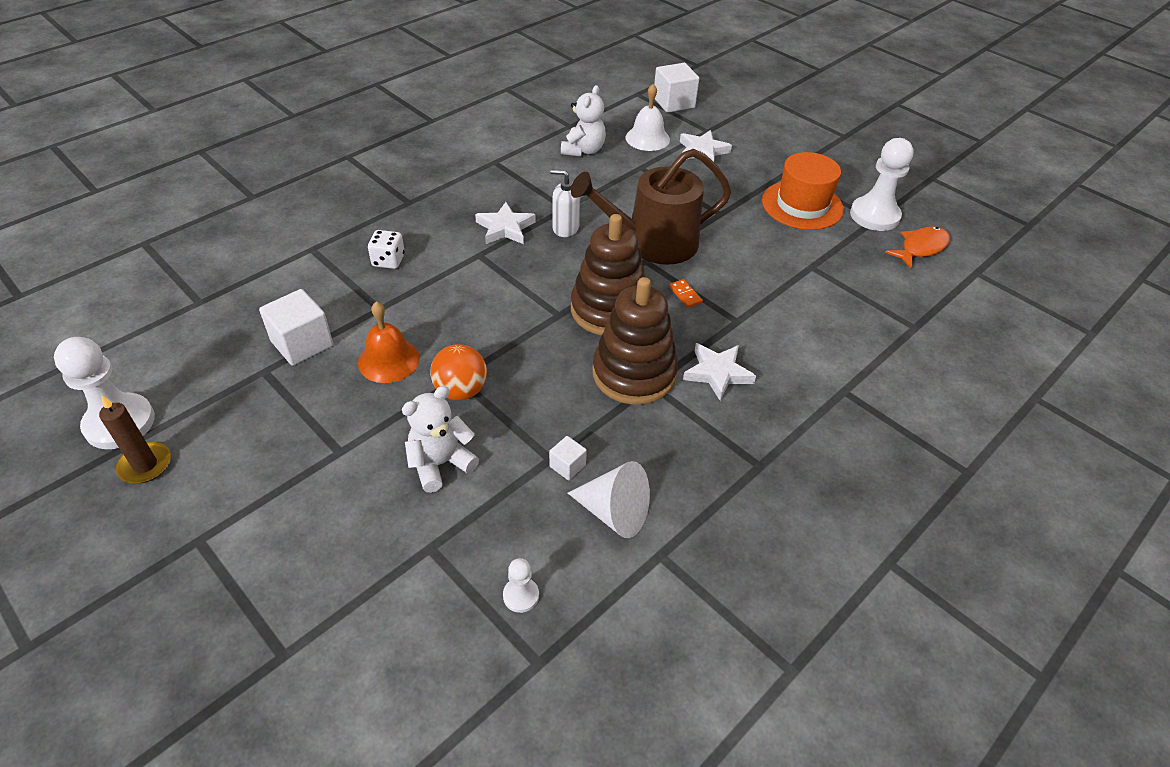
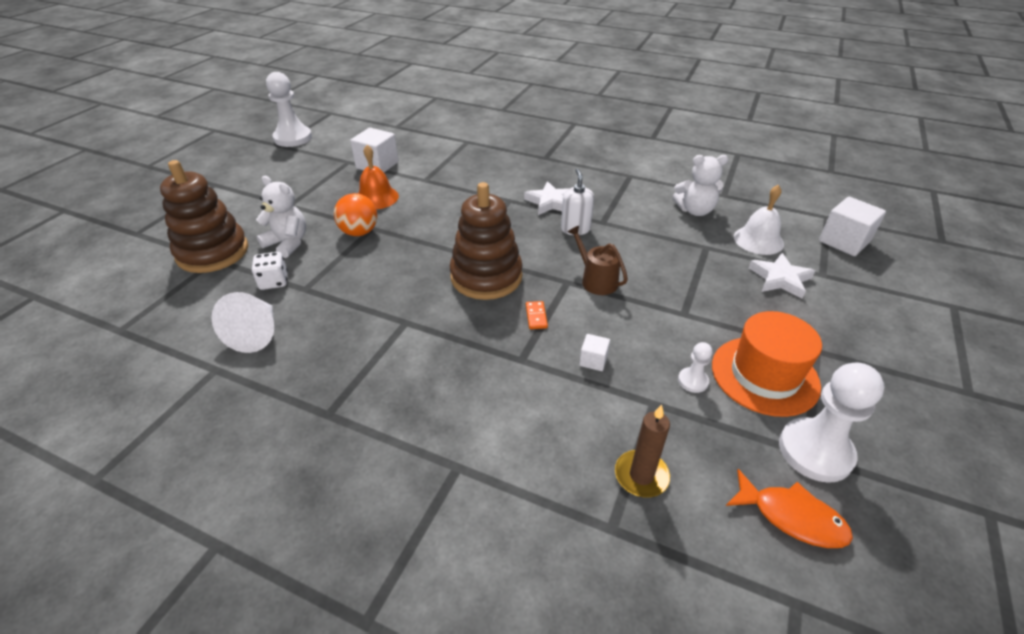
camera: 70 degrees right, 5 degrees down
(145, 465) = (265, 154): brown candle -> brown candle (641, 475)
(388, 260) = (475, 169): white dice -> white dice (274, 281)
(521, 595) = (175, 308): white pawn -> white pawn (693, 381)
(567, 466) = (299, 298): white cube -> white cube (593, 360)
(634, 373) = (414, 309): brown stacking toy -> brown stacking toy (213, 252)
(653, 243) = (596, 280): brown watering can -> brown watering can, size x0.50
(685, 295) = (536, 316): orange domino -> orange domino turned 45 degrees counterclockwise
(717, 373) = (438, 360): white star -> none

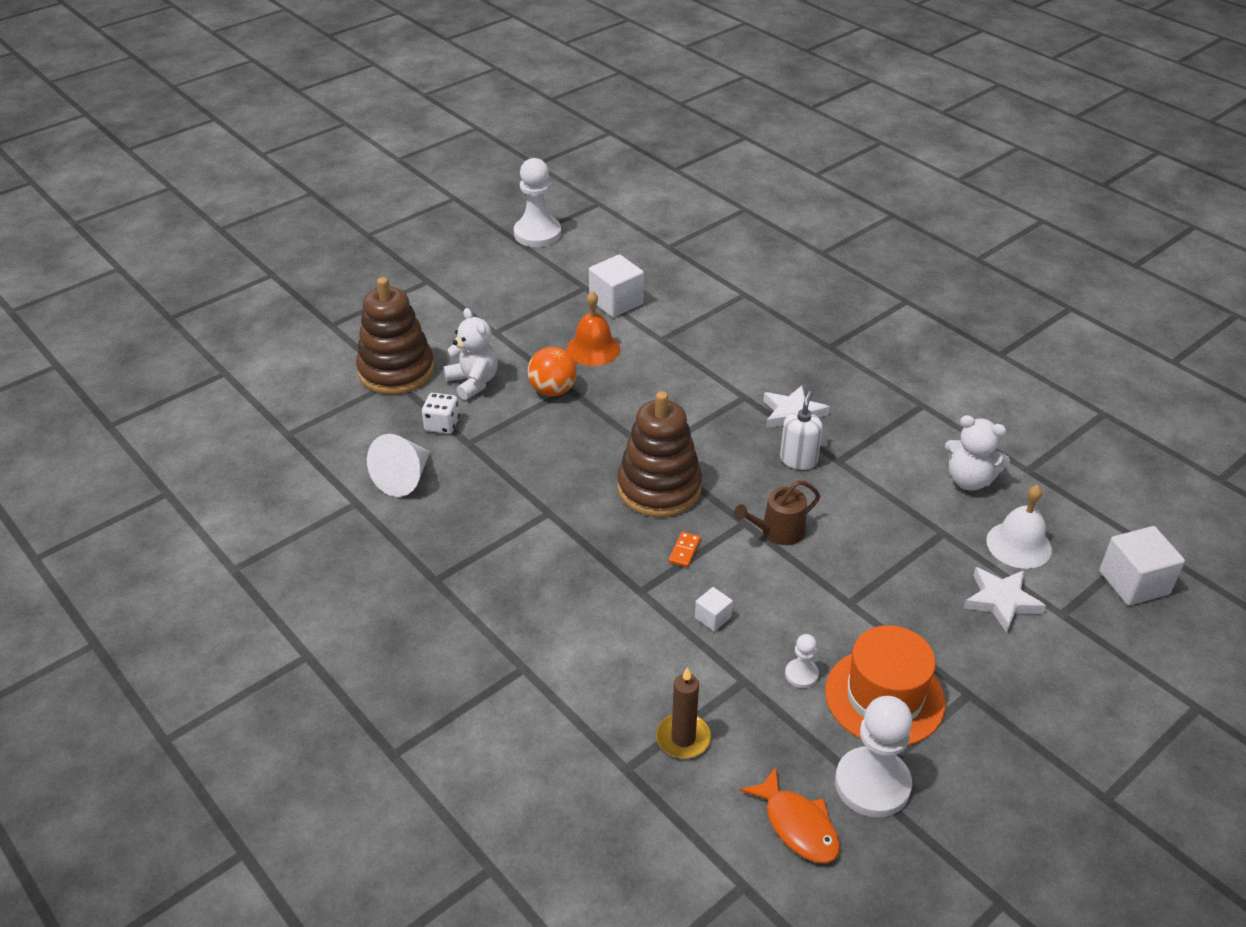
camera: 25 degrees right, 0 degrees up
(596, 280) = (778, 531): brown watering can -> brown watering can turned 105 degrees counterclockwise

